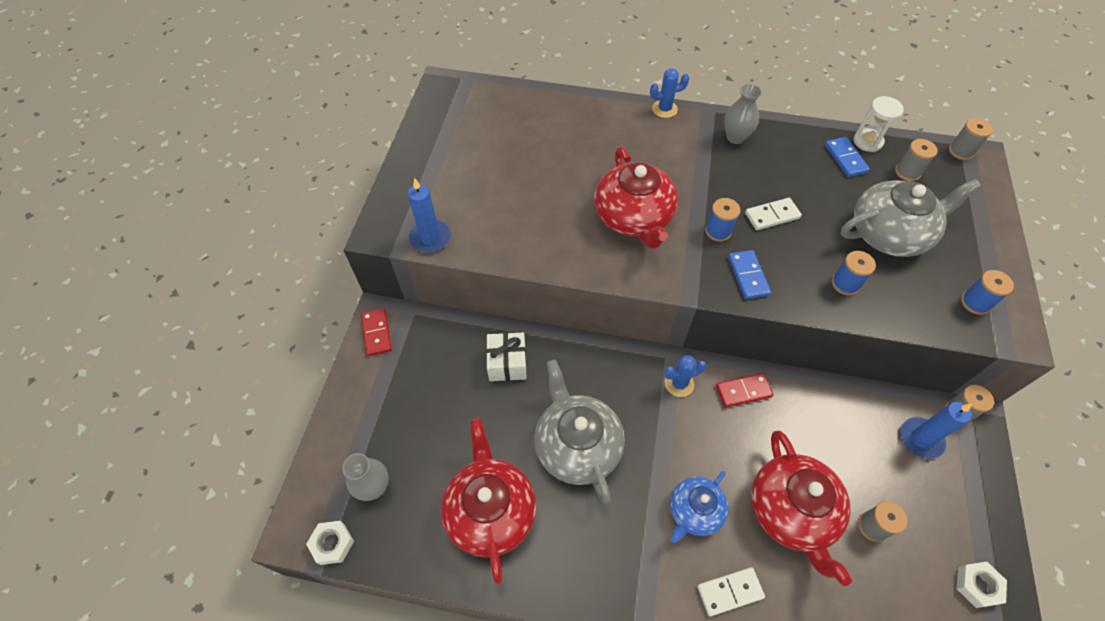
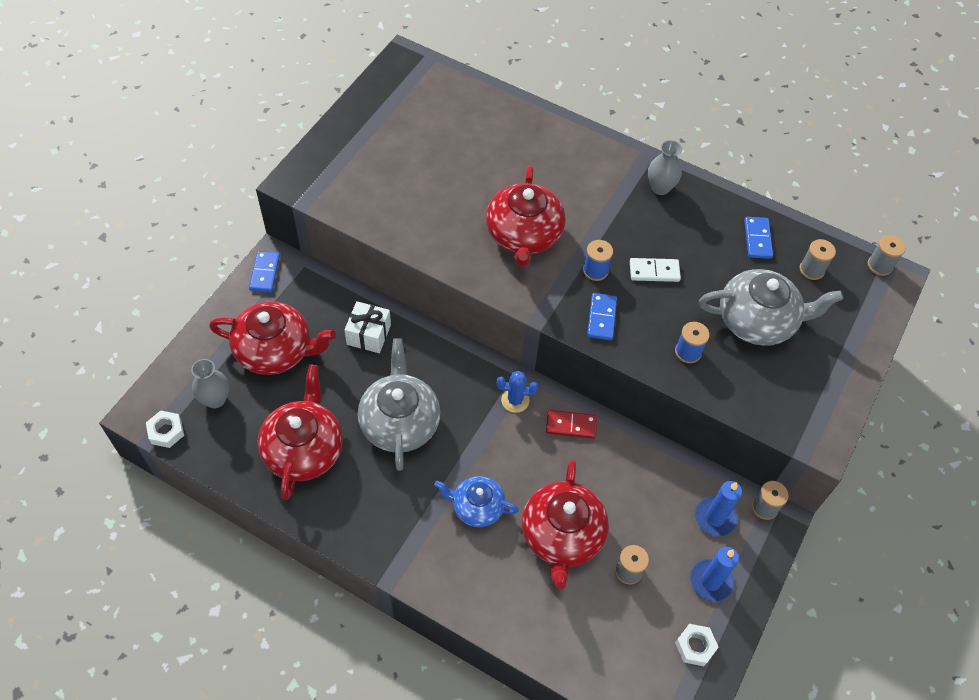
camera: 15 degrees right, 0 degrees up
(377, 333) = (265, 273): red domino -> blue domino
(418, 411) = (275, 350): none -> red teapot
(430, 238) = (334, 200): blue candle -> blue candle (711, 581)
(664, 109) = (605, 140): blue cactus -> none
(694, 511) = (477, 507): blue teapot -> blue teapot turned 45 degrees clockwise
(730, 592) = (476, 577): white domino -> none
(867, 141) = (790, 229): white hourglass -> none
(975, 303) = (801, 405): blue spool -> none

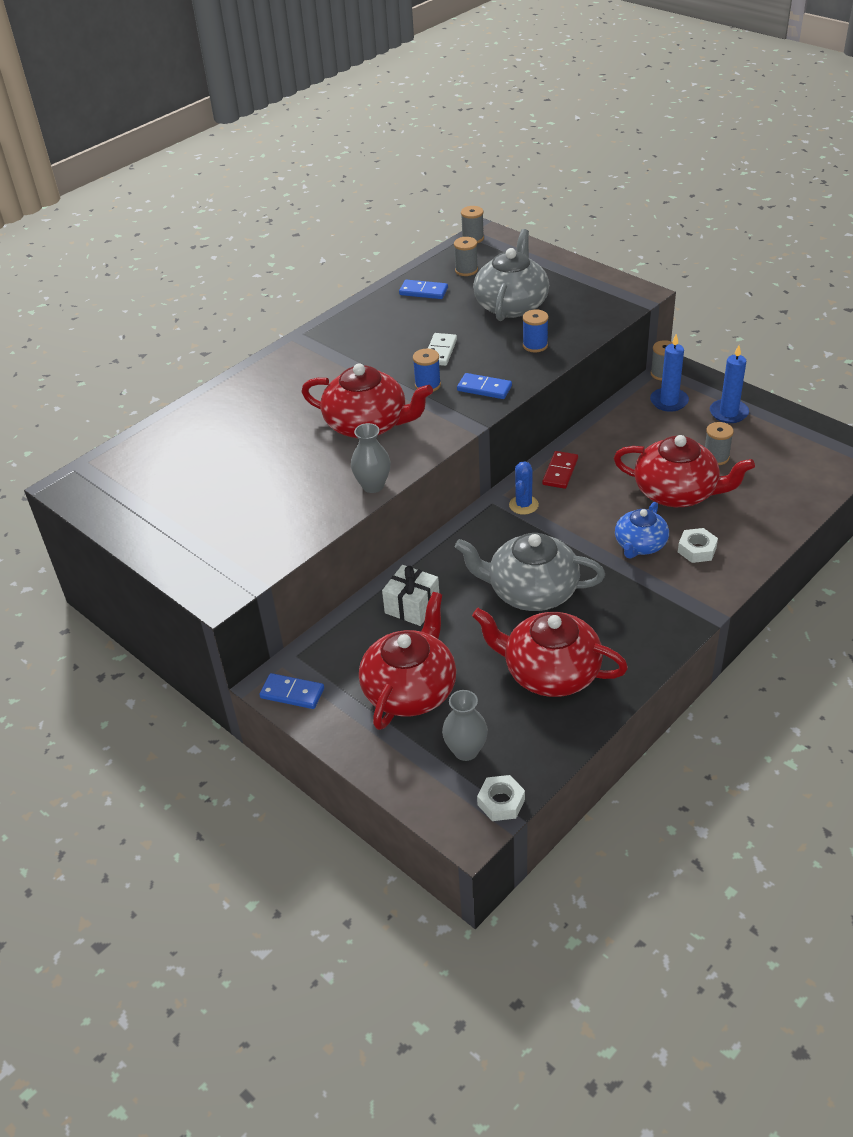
camera: 70 degrees left, 15 degrees down
(660, 188) = (342, 335): grey vase -> grey vase (373, 485)
(695, 646) = (788, 430): white nut -> white nut (697, 550)

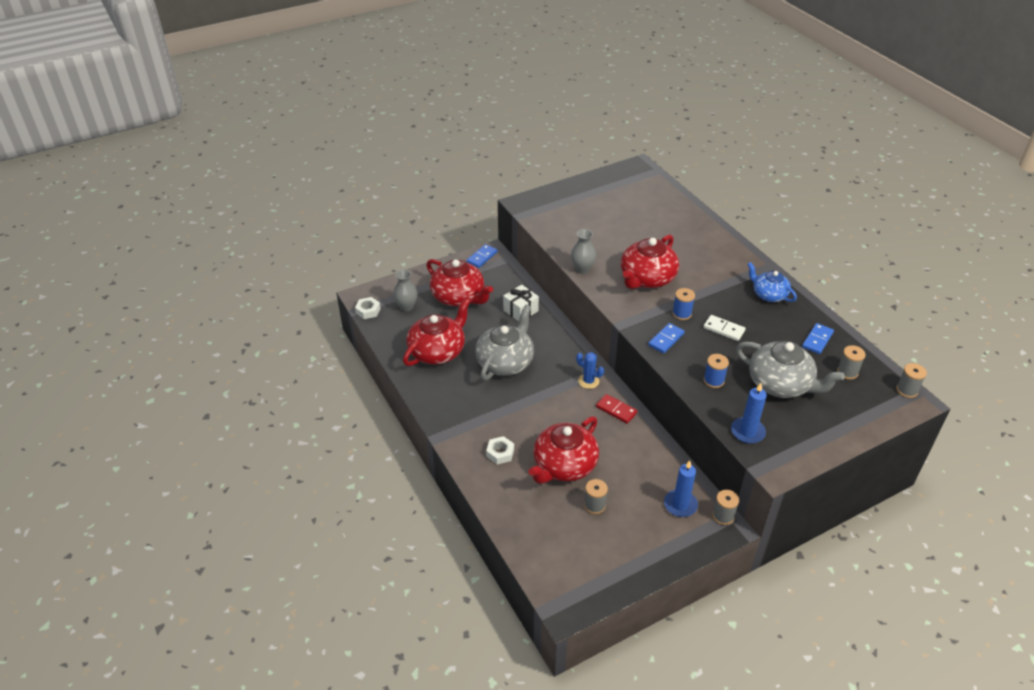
camera: 105 degrees right, 0 degrees up
(640, 545) = (520, 425): blue teapot -> blue teapot (769, 295)
(728, 413) = (649, 538): blue candle -> blue candle (747, 432)

